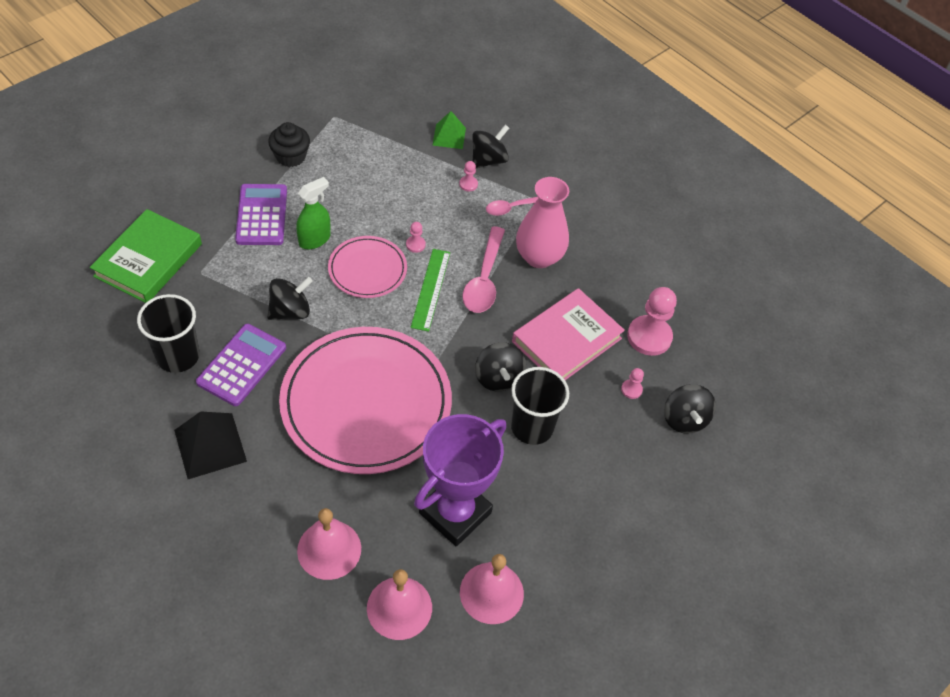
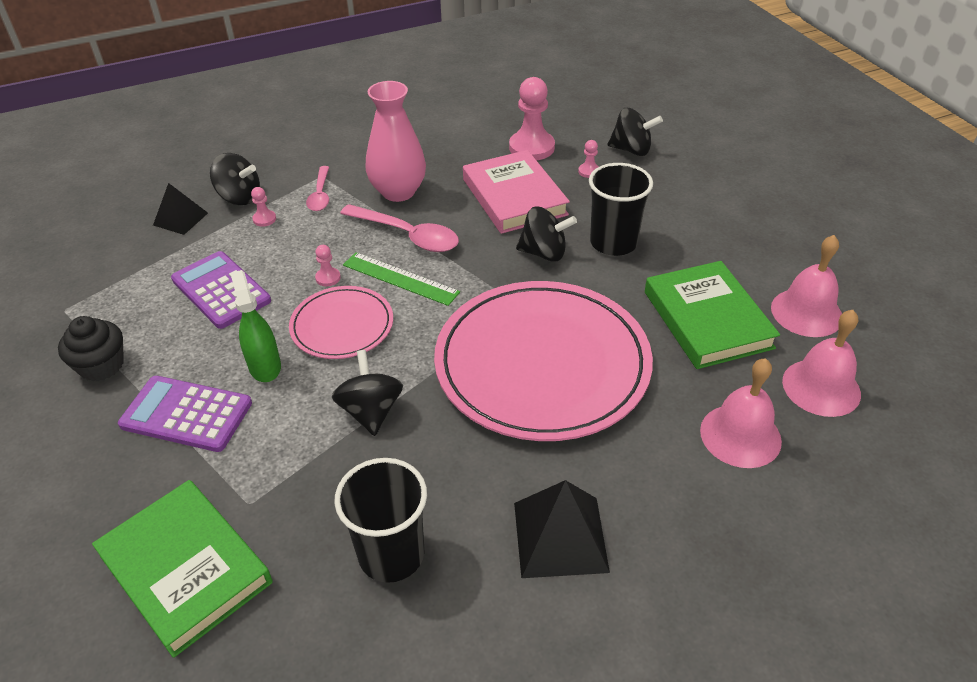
camera: 65 degrees left, 10 degrees down
(242, 365) = (438, 479): purple calculator -> purple calculator (221, 290)
(449, 136) = (180, 219): green pyramid -> black pyramid
(455, 513) = (707, 319): purple trophy -> green book
(488, 160) = (239, 197): black spinning top -> black spinning top turned 135 degrees clockwise

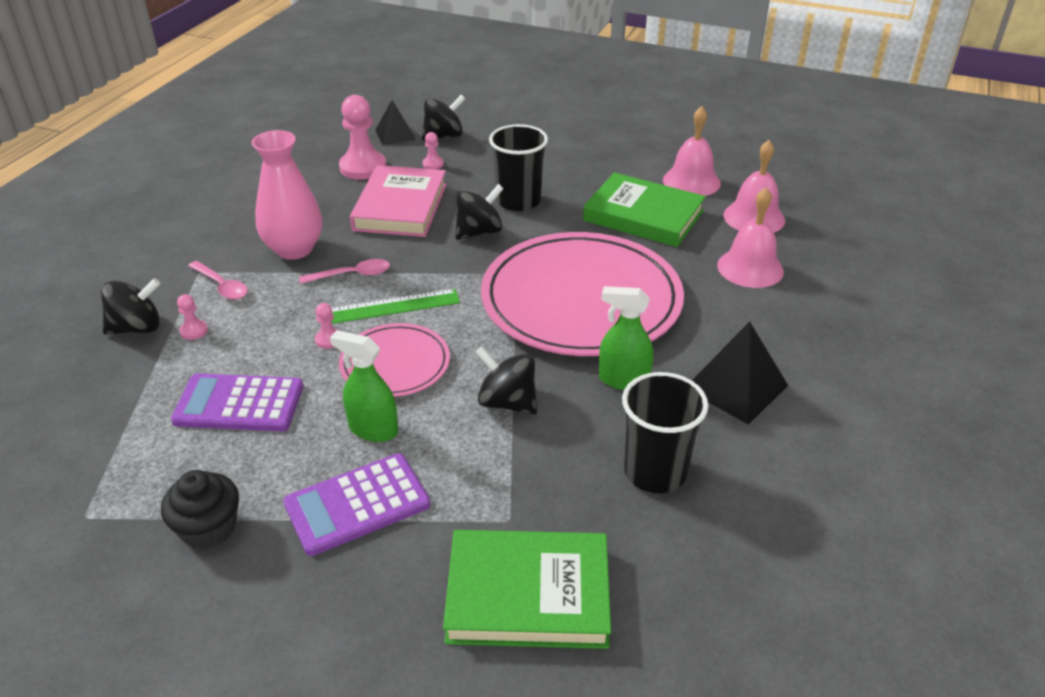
camera: 45 degrees left, 5 degrees down
(180, 219) = (98, 376): black pyramid -> black pyramid (395, 135)
(407, 235) = (352, 275): pink spoon -> pink spoon, size x0.62
(477, 458) = (623, 380): none -> green spray bottle
(514, 197) = (400, 207): pink book -> pink book turned 75 degrees clockwise

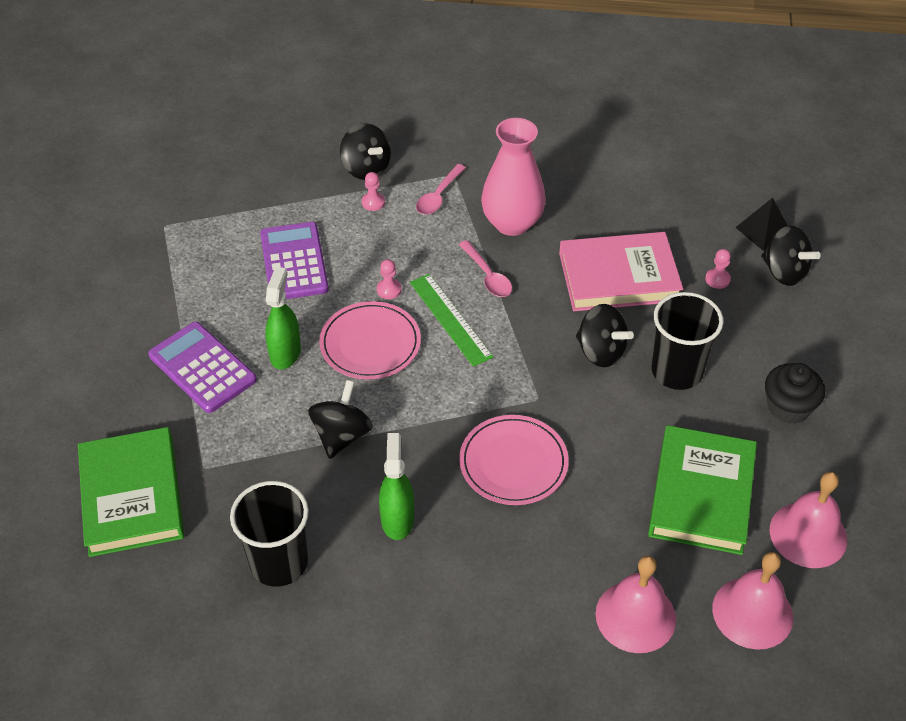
camera: 75 degrees right, 10 degrees up
(209, 528) = (165, 292): black cupcake -> black cupcake (788, 407)
(363, 167) = (680, 225): pink pawn -> none
(581, 300) = (513, 463): pink plate -> pink plate, size x0.51
(736, 387) = (414, 618): black pyramid -> none

